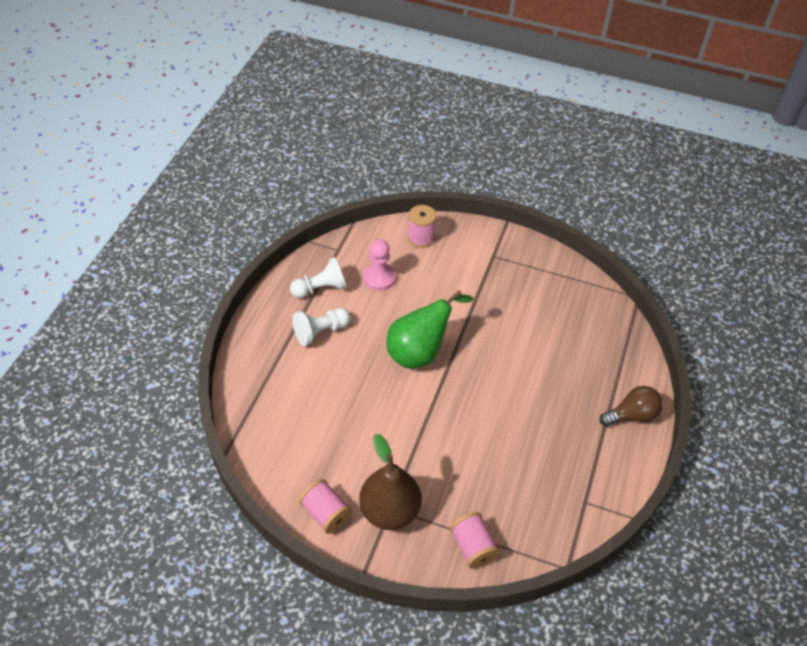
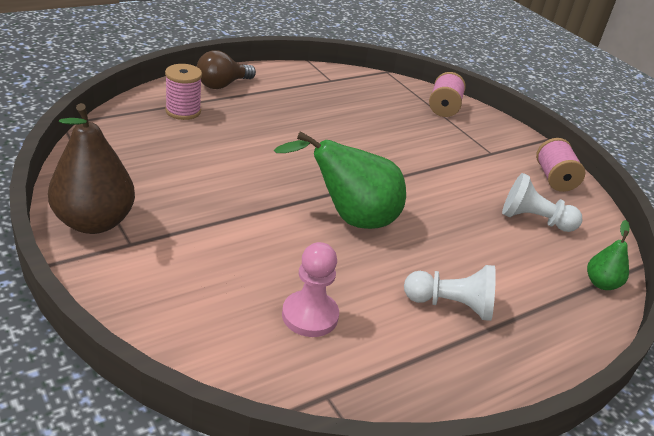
camera: 145 degrees left, 15 degrees down
(246, 414) = (601, 283): none -> green pear
(321, 288) = (406, 356): white pawn -> white pawn (534, 220)
(390, 511) = (494, 152): brown pear -> brown pear (94, 222)
(421, 238) = (186, 326): pink spool -> pink spool (183, 111)
(632, 415) = (222, 85): brown light bulb -> brown light bulb turned 60 degrees counterclockwise

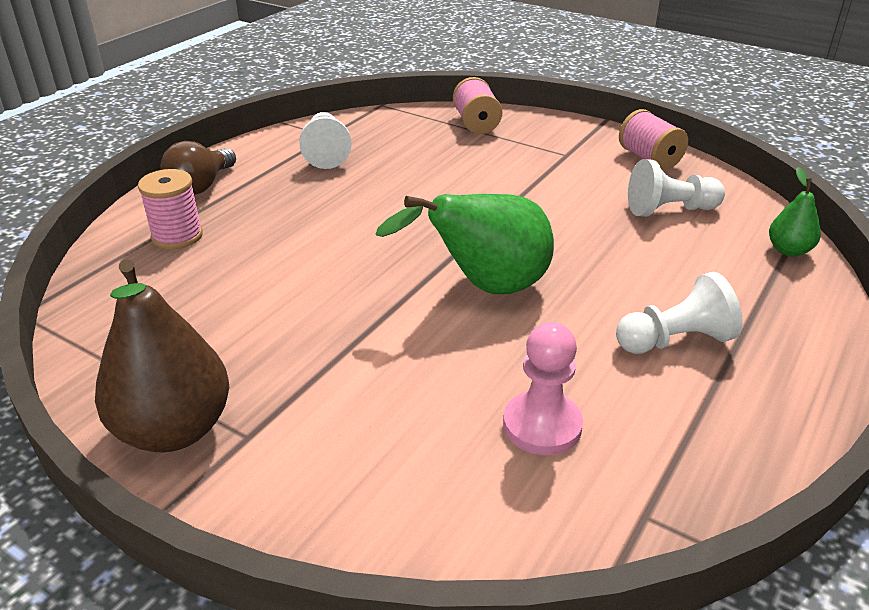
camera: 20 degrees left, 0 degrees up
(320, 92) = (326, 153): none -> white pawn

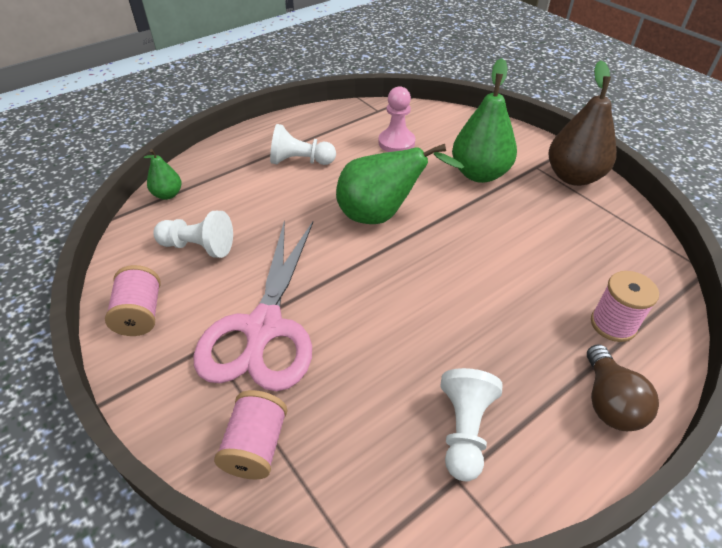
camera: 160 degrees left, 10 degrees up
(201, 186) = (609, 402): brown light bulb -> brown light bulb turned 135 degrees clockwise
(356, 392) = (479, 174): none -> green pear
(531, 171) = (263, 328): none -> pink scissors

